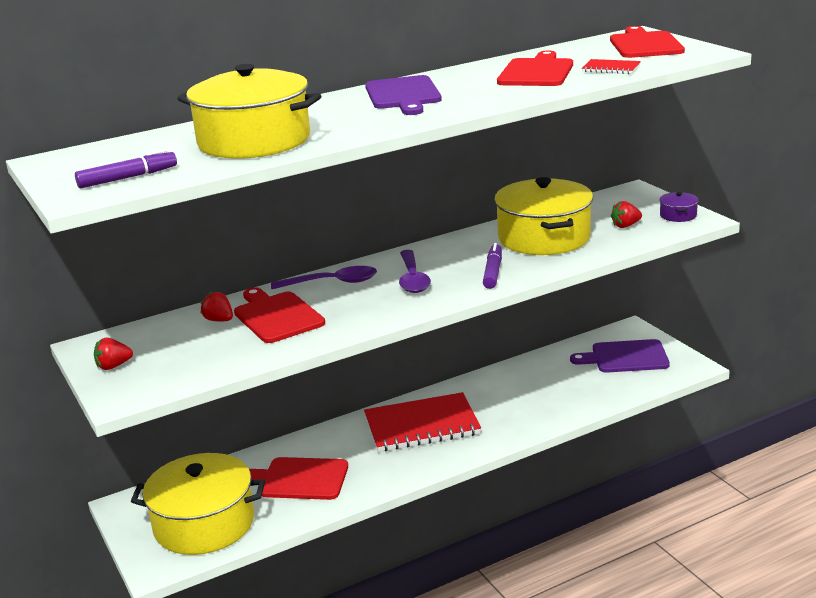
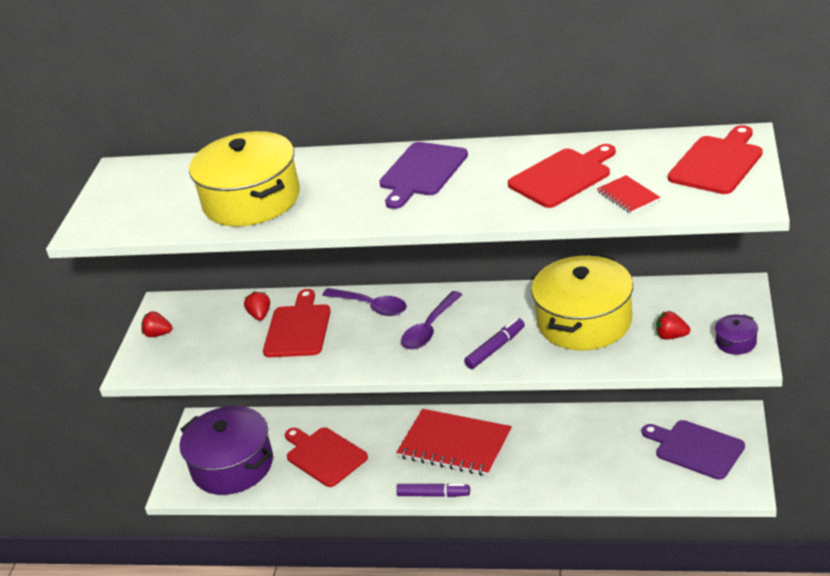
camera: 40 degrees right, 10 degrees up
(128, 178) = (133, 216): purple marker -> purple marker (433, 494)
(204, 524) = (232, 465): yellow pot -> purple pot

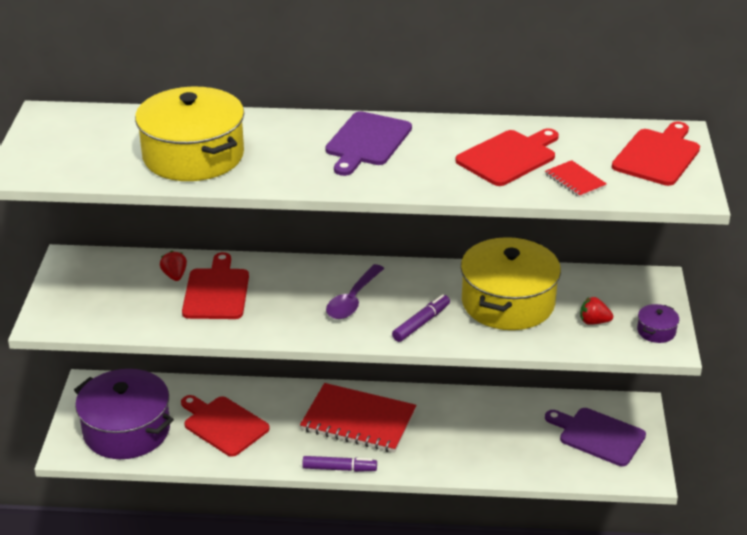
camera: 10 degrees left, 0 degrees up
(158, 334) = (67, 288): red strawberry -> none
(371, 306) = (291, 274): purple spoon -> none

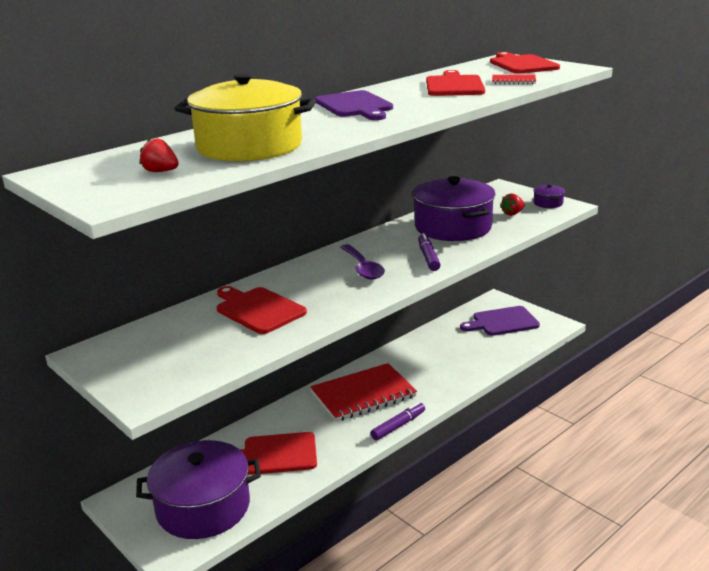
camera: 45 degrees left, 10 degrees down
(175, 275) = (205, 318): red strawberry -> red strawberry (161, 171)
(508, 302) = (453, 227): yellow pot -> purple pot

